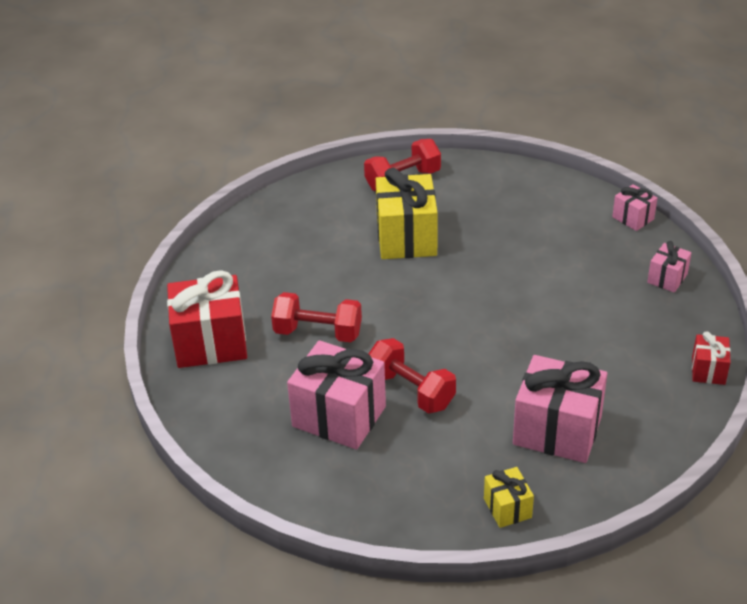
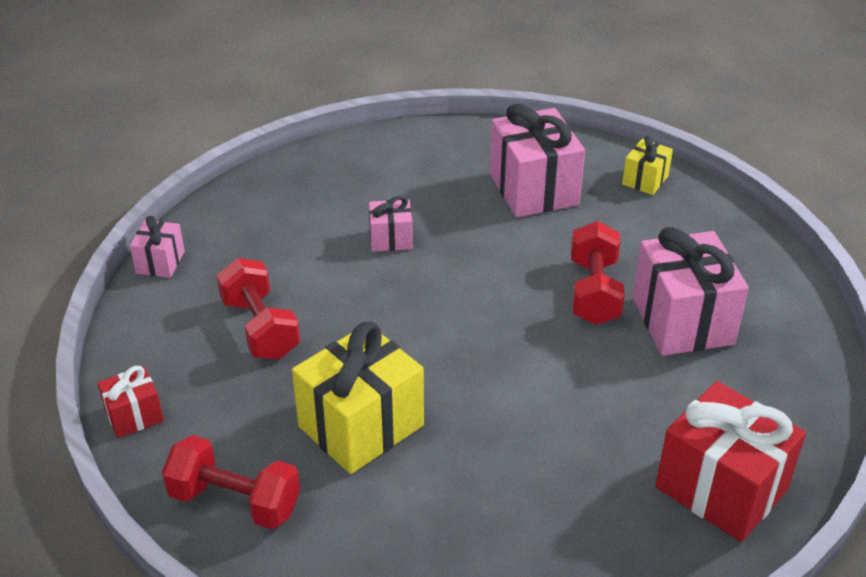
camera: 130 degrees left, 0 degrees up
(318, 333) = (599, 405): red dumbbell -> red dumbbell (260, 328)
(667, 278) = (253, 204): pink gift -> pink gift (391, 239)
(708, 370) = (367, 142): red gift -> red gift (134, 416)

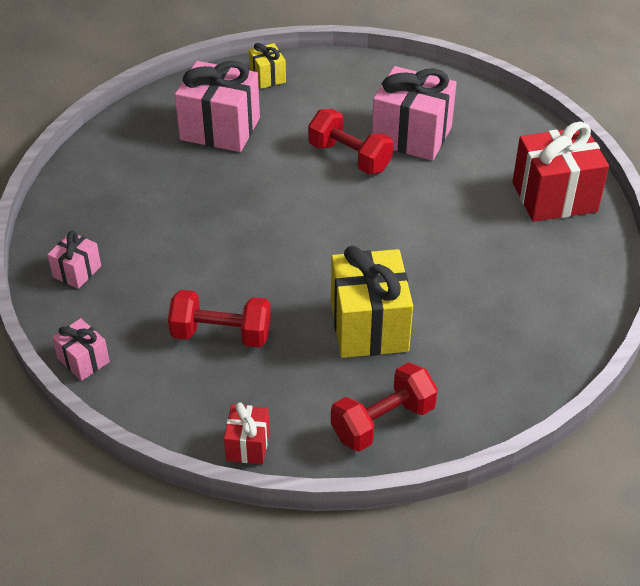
camera: 55 degrees left, 5 degrees up
(391, 239) = (196, 222): pink gift -> pink gift (77, 271)

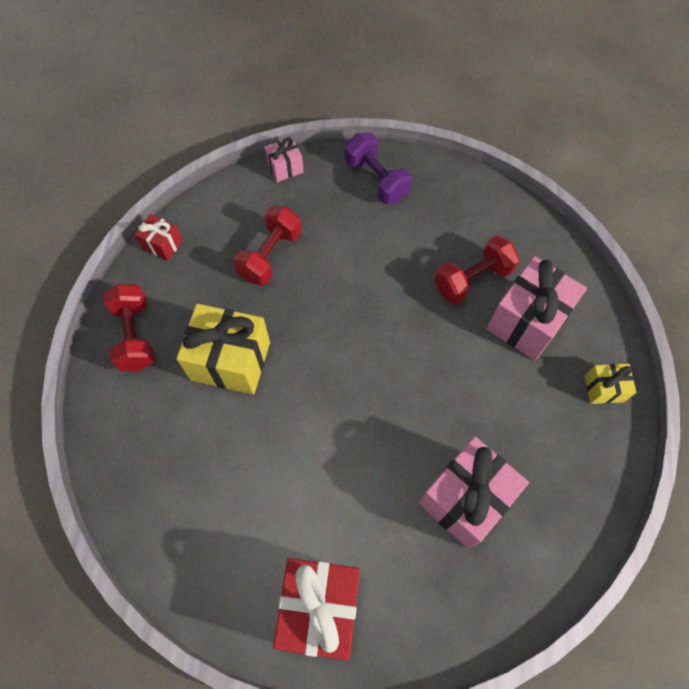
camera: 110 degrees right, 20 degrees up
(77, 271) = (376, 179): pink gift -> purple dumbbell
(349, 157) = (449, 423): red dumbbell -> red dumbbell (472, 279)

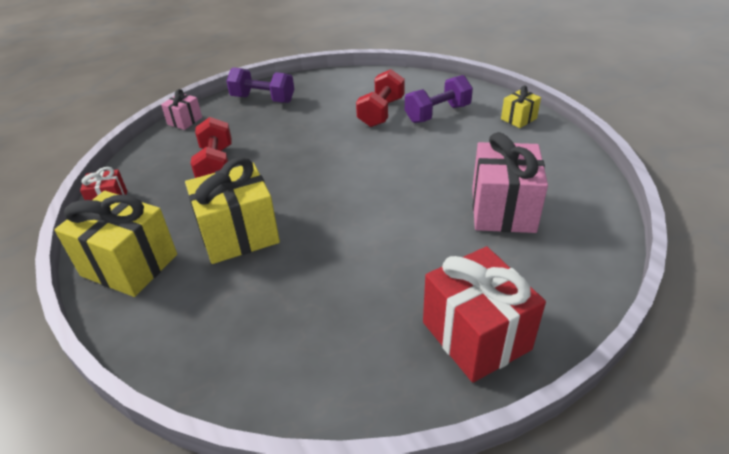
camera: 35 degrees left, 25 degrees down
(135, 336) = (129, 265): red dumbbell -> yellow gift
(526, 321) = (437, 114): pink gift -> purple dumbbell

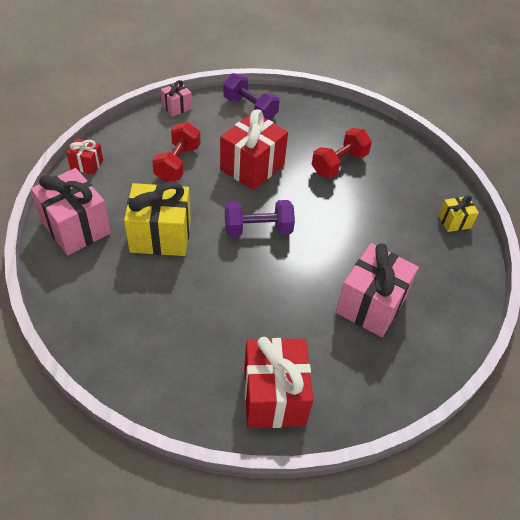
camera: 20 degrees right, 10 degrees up
(129, 265) = (76, 227): yellow gift -> pink gift
(298, 142) = (252, 167): none -> red gift
(437, 114) = (386, 186): purple dumbbell -> purple dumbbell (258, 229)

